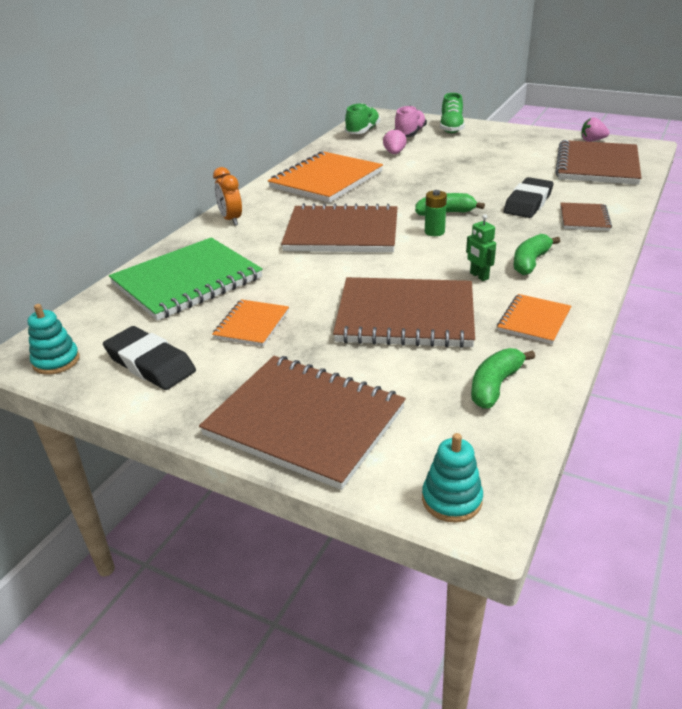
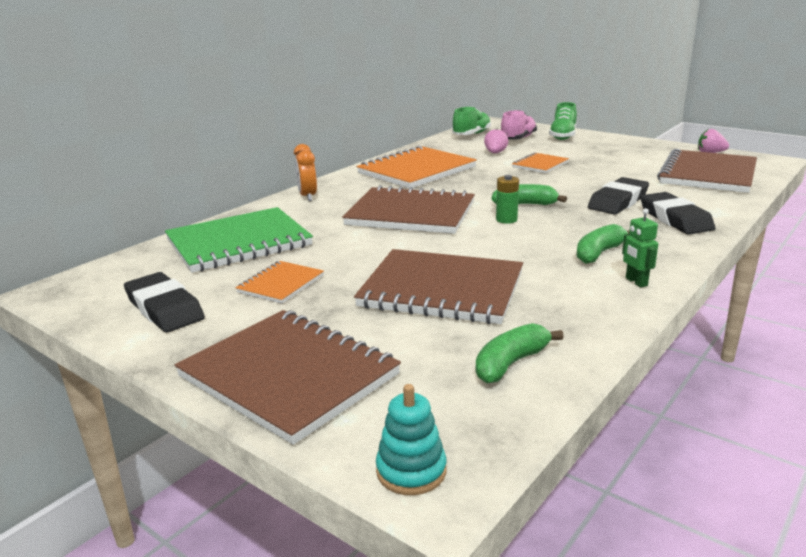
camera: 10 degrees right, 10 degrees down
(56, 361) = (79, 298): turquoise stacking toy -> none
(479, 276) = (537, 261): green robot -> green robot (636, 282)
(534, 321) = (581, 306): orange notebook -> orange notebook (540, 165)
(584, 218) = (675, 219): brown notebook -> black eraser

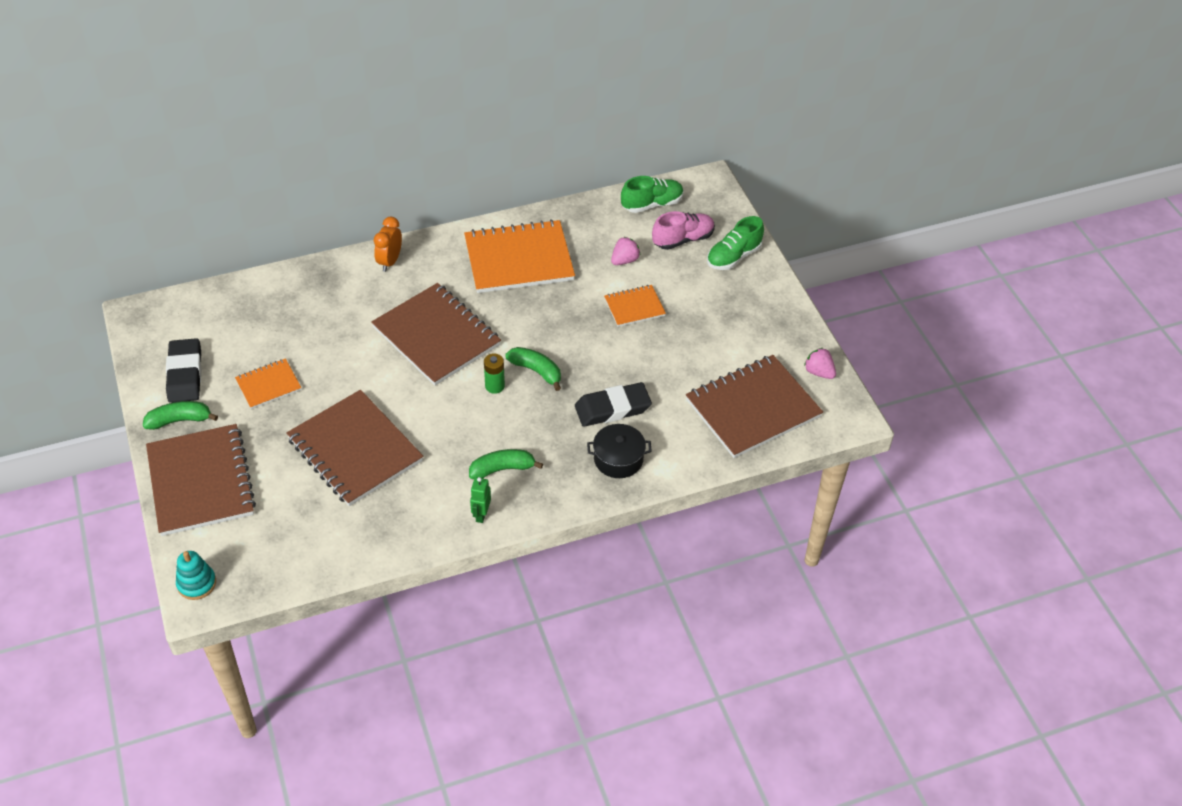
camera: 30 degrees right, 25 degrees up
(239, 243) = (284, 312): green notebook -> none
(511, 363) = (317, 542): green banana -> green banana (180, 420)
(675, 219) = (618, 459): black eraser -> black pot

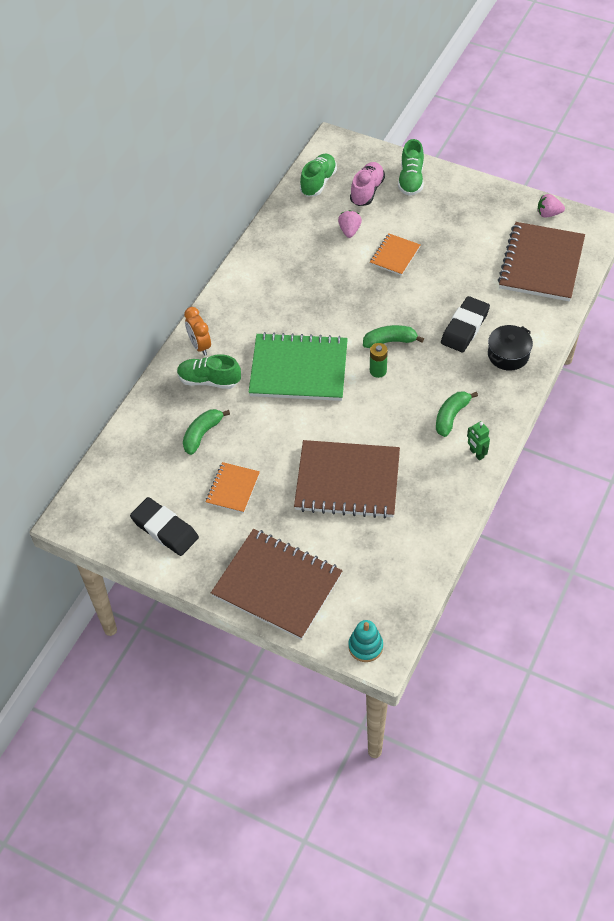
camera: 40 degrees left, 5 degrees up
(180, 420) = (205, 561): green banana -> green banana (202, 434)
(361, 292) = (209, 380): none -> green shoe
(436, 336) = (299, 369): brown notebook -> green notebook
(519, 259) = (283, 280): orange notebook -> none

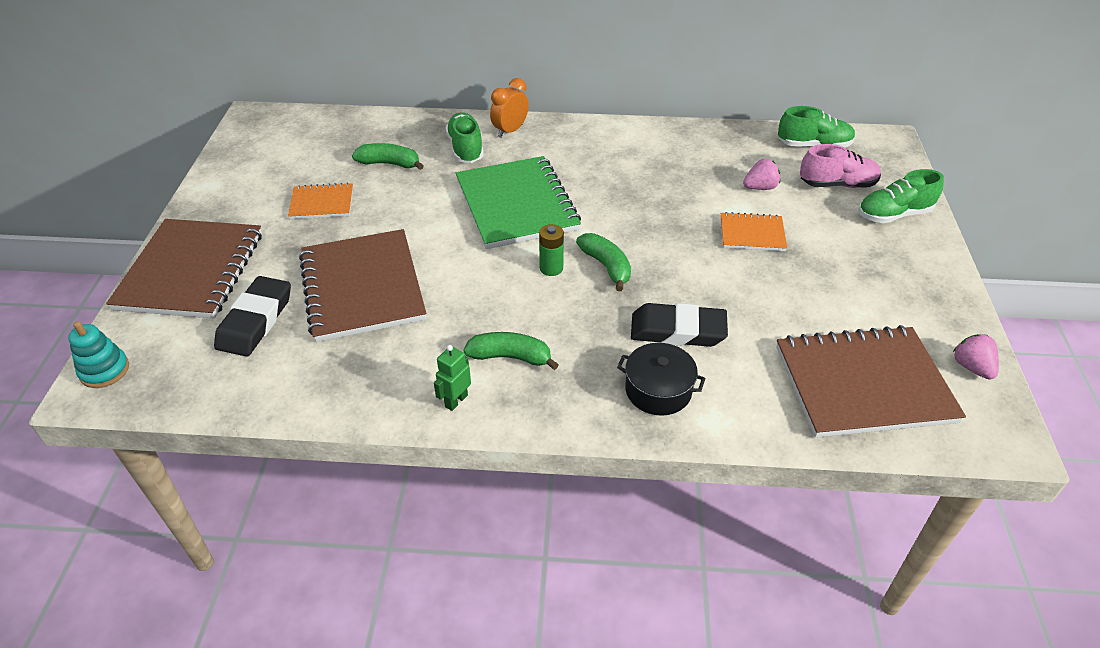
camera: 65 degrees right, 10 degrees down
(165, 529) = (254, 173): black eraser -> black eraser (255, 321)

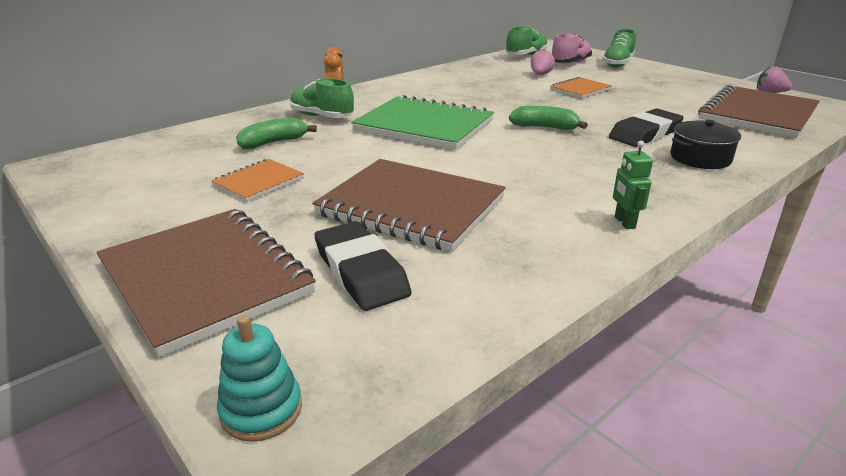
camera: 45 degrees left, 15 degrees down
(510, 357) = (598, 186): green banana -> none
(551, 268) = (517, 141): green battery -> none

